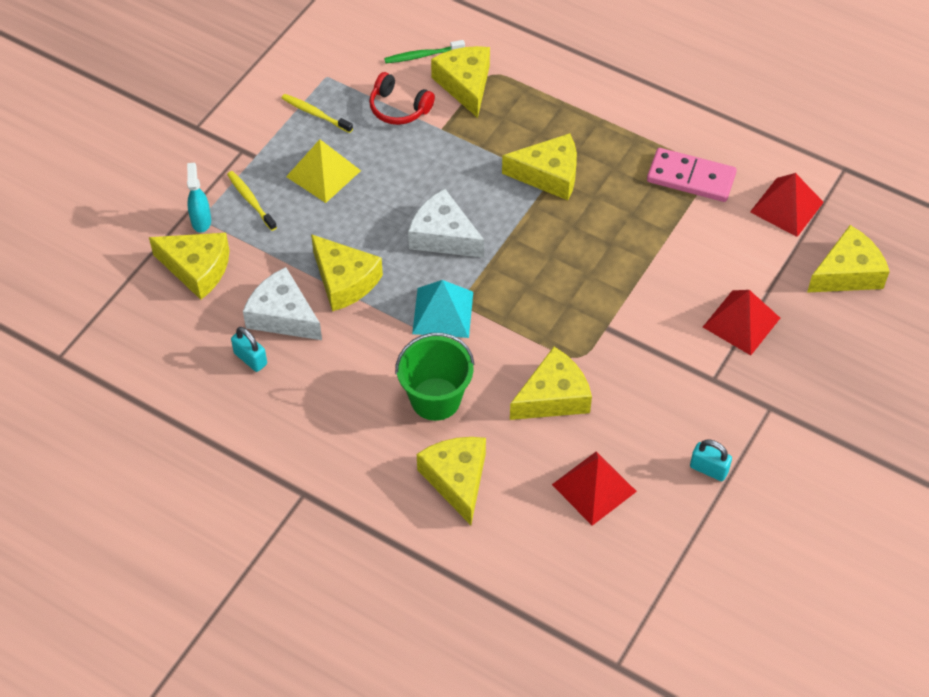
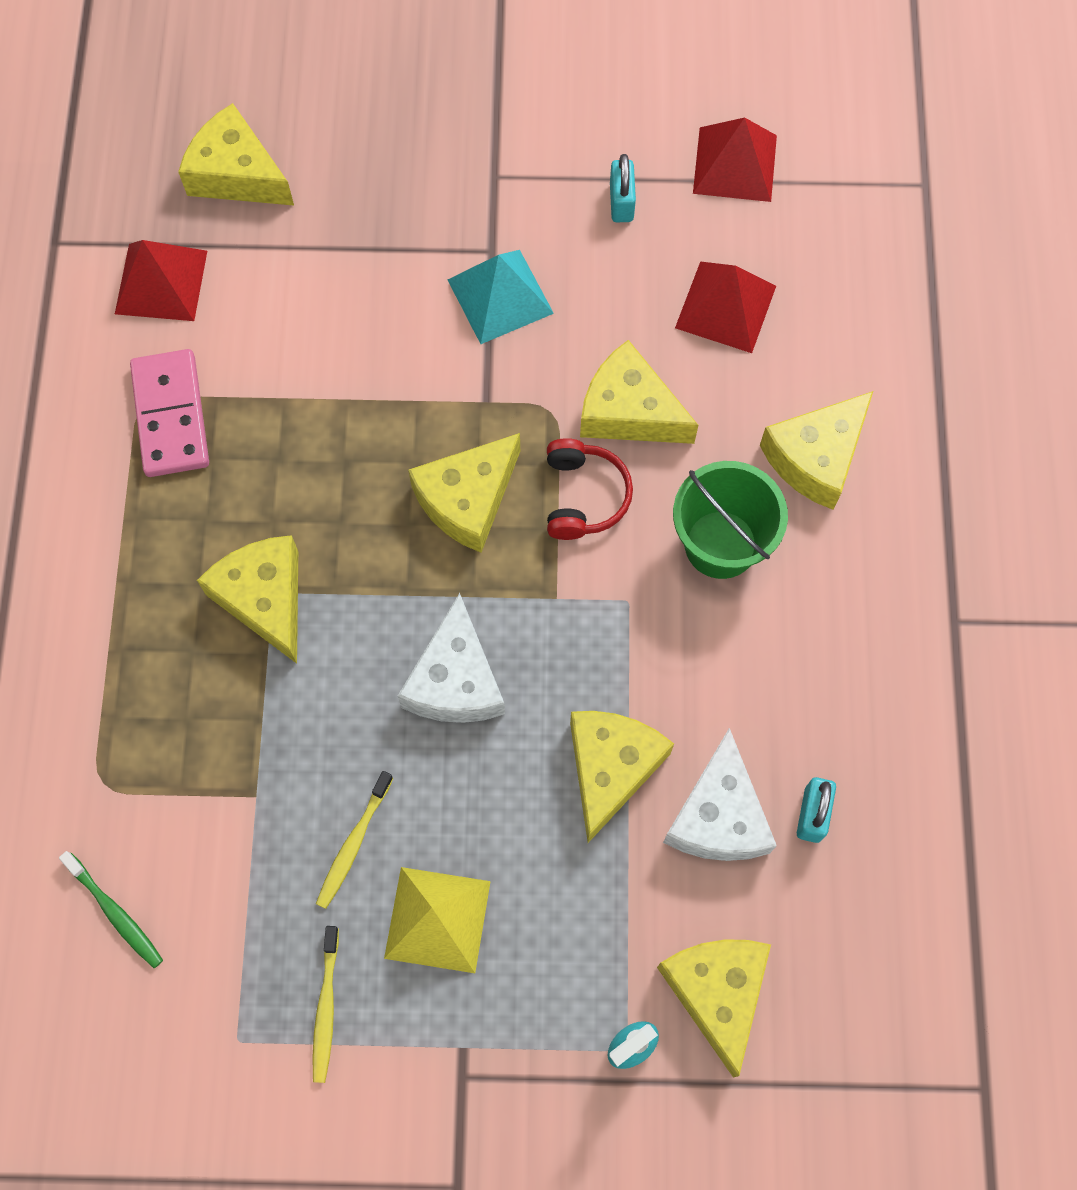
camera: 120 degrees left, 15 degrees up
(251, 201) = (550, 996): yellow toothbrush -> yellow toothbrush (354, 843)
(399, 108) = (246, 884): red headphones -> red headphones (583, 496)
(442, 312) = (583, 610): turquoise pyramid -> turquoise pyramid (500, 296)
(465, 85) = (146, 811): yellow cheese -> yellow cheese (467, 499)
(741, 322) = (385, 256): red pyramid -> red pyramid (735, 164)

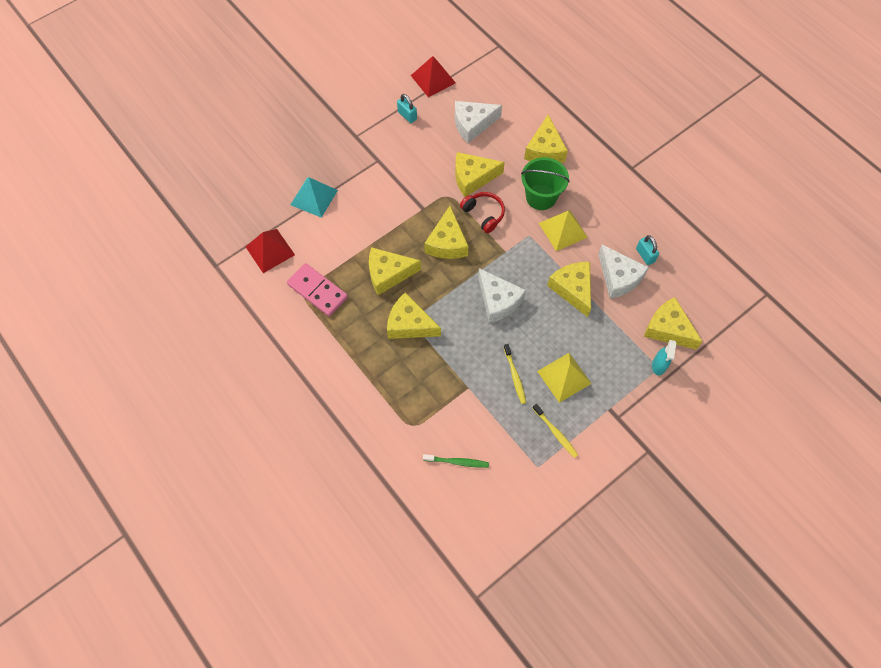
camera: 40 degrees left, 5 degrees down
(236, 174) = (262, 196): yellow cheese -> yellow cheese (388, 274)
(500, 296) = (395, 172): turquoise pyramid -> turquoise pyramid (314, 197)
(701, 640) = (563, 230): none -> yellow pyramid
(726, 307) = (472, 124): red pyramid -> white cheese

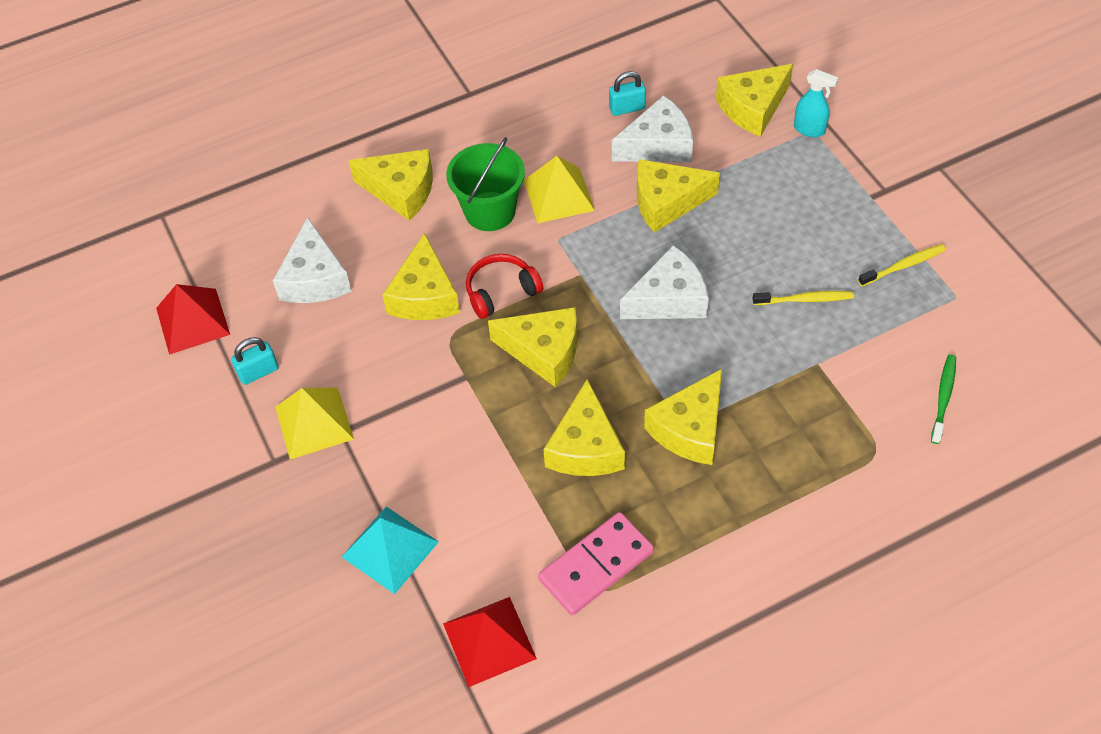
camera: 75 degrees left, 10 degrees down
(564, 377) = (814, 239): yellow pyramid -> yellow pyramid (314, 423)

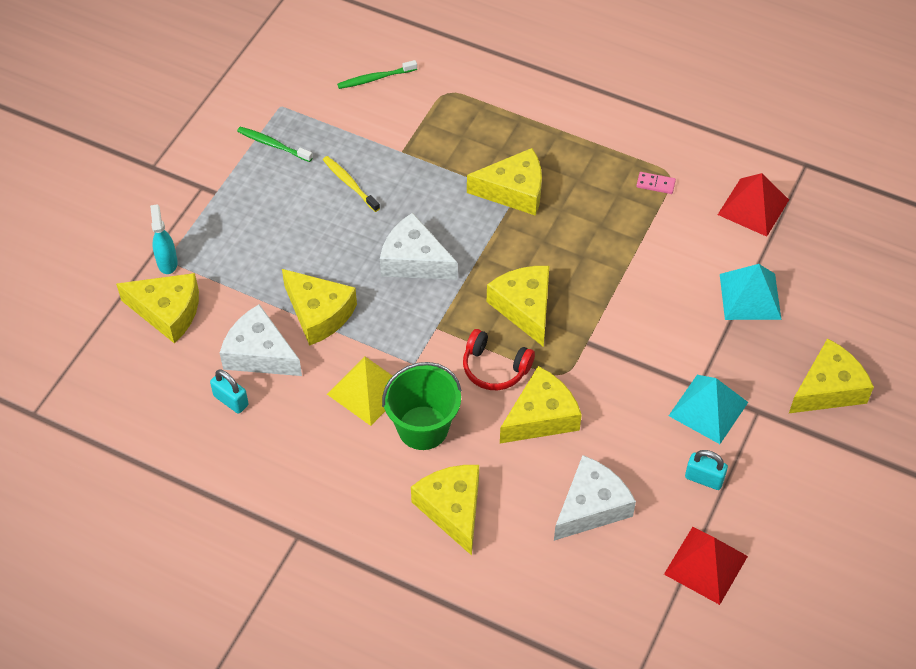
camera: 130 degrees left, 0 degrees up
(314, 423) = (708, 409): yellow pyramid -> turquoise pyramid
(585, 447) = (579, 238): yellow cheese -> yellow cheese (828, 388)
(596, 566) = (655, 184): pink domino -> pink domino, size x0.45
(903, 266) = (273, 145): yellow toothbrush -> green toothbrush

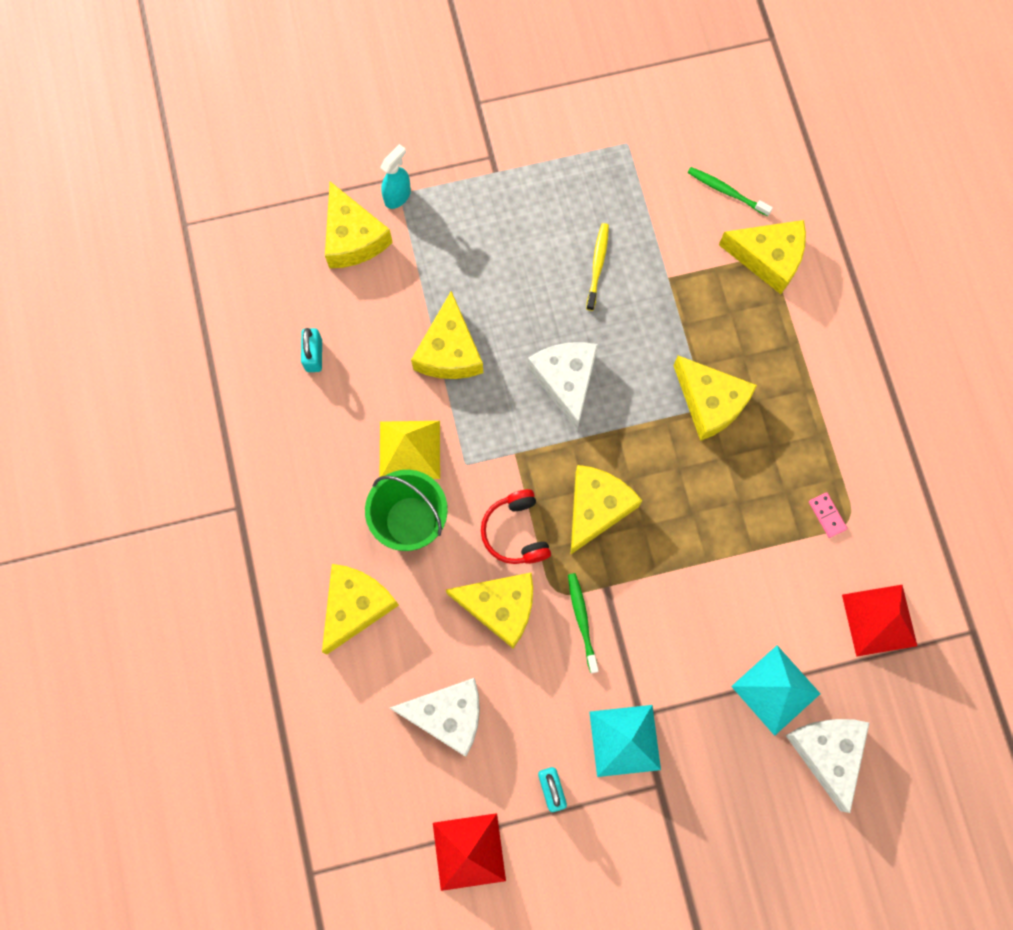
camera: 50 degrees right, 20 degrees up
(259, 354) = (373, 339): white cheese -> white cheese (827, 752)
(273, 145) = (582, 173): green toothbrush -> green toothbrush (582, 621)
(828, 388) = (734, 830): yellow cheese -> yellow cheese (768, 258)

